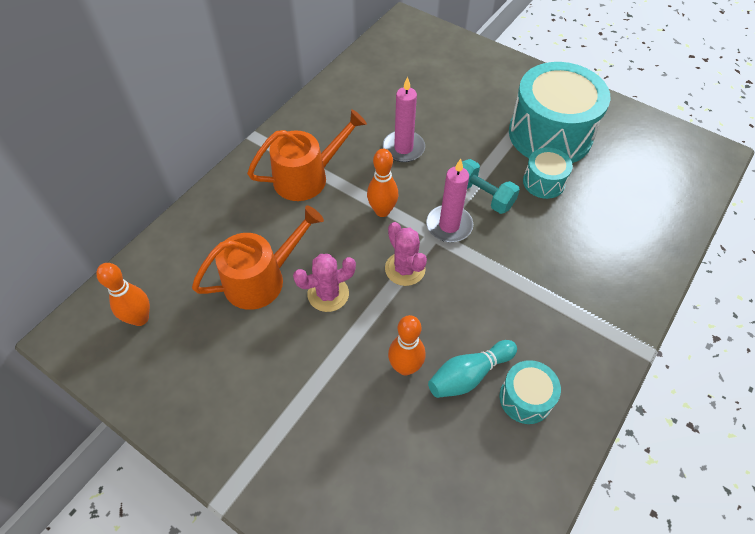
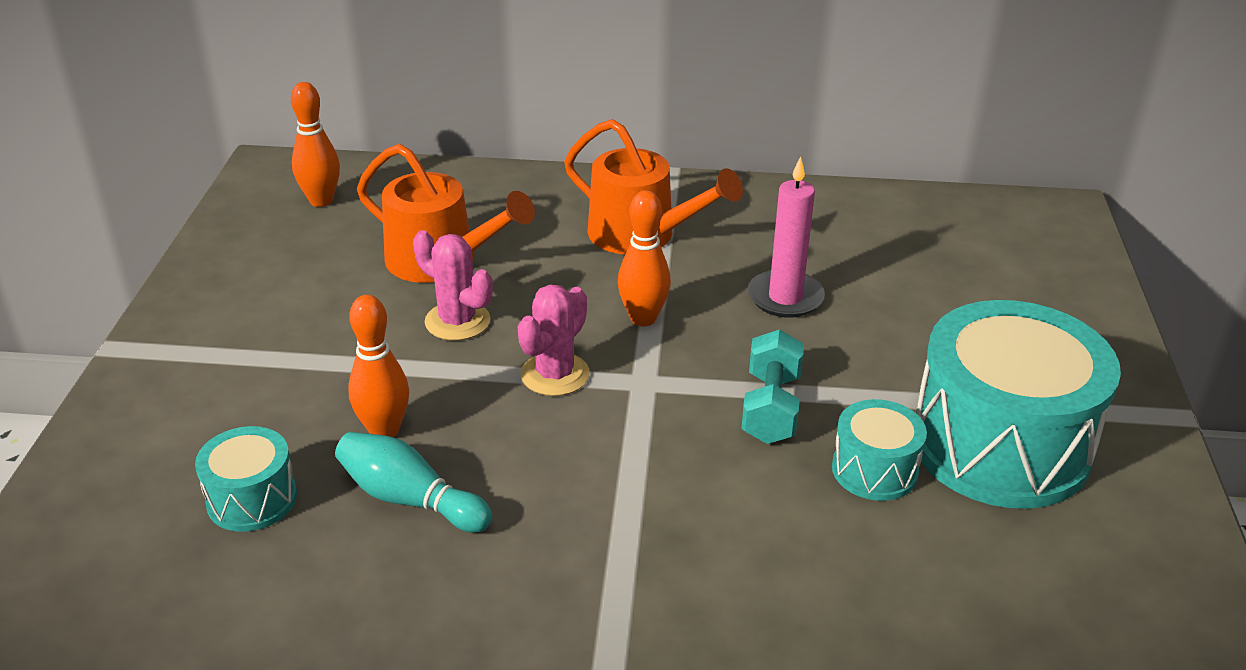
camera: 60 degrees right, 20 degrees down
(449, 225) = (675, 391): pink candle -> none
(525, 398) = (405, 576): turquoise drum -> turquoise drum (252, 499)

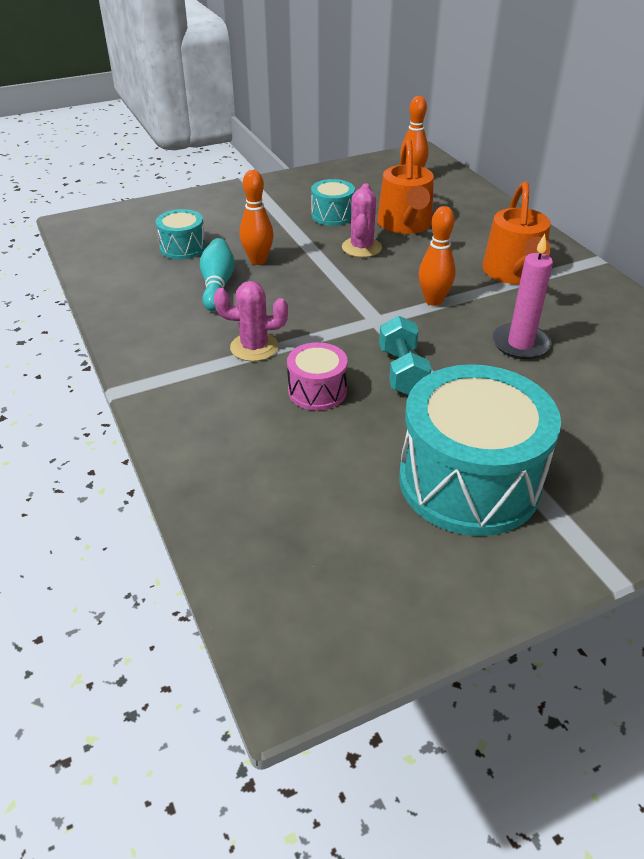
camera: 60 degrees right, 5 degrees up
(555, 374) = (351, 290): pink cactus -> pink cactus (254, 347)
(757, 497) = (317, 391): none -> pink drum
(770, 408) = (402, 371): turquoise dumbbell -> turquoise dumbbell turned 75 degrees counterclockwise
(874, 470) = (386, 430): turquoise drum -> turquoise drum (332, 215)

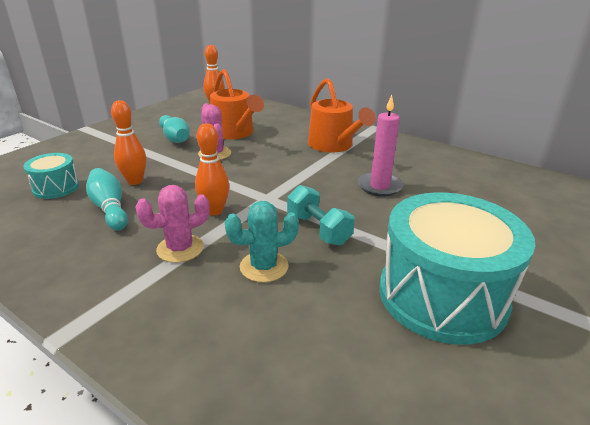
camera: 30 degrees left, 10 degrees down
(317, 391) = (264, 267): pink drum -> turquoise cactus
(332, 215) = (175, 138): turquoise drum -> turquoise bowling pin
(433, 301) = (297, 175): orange bowling pin -> orange bowling pin (214, 211)

